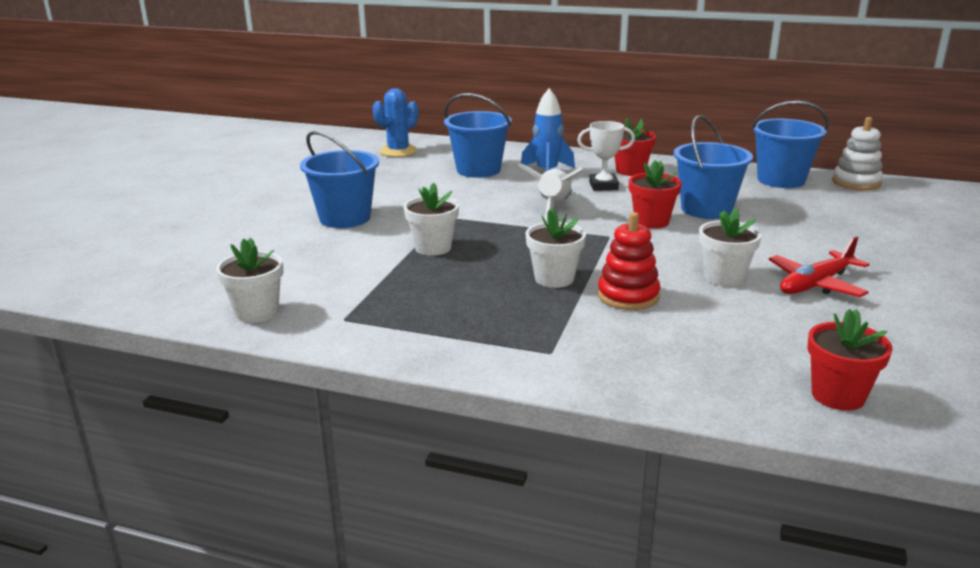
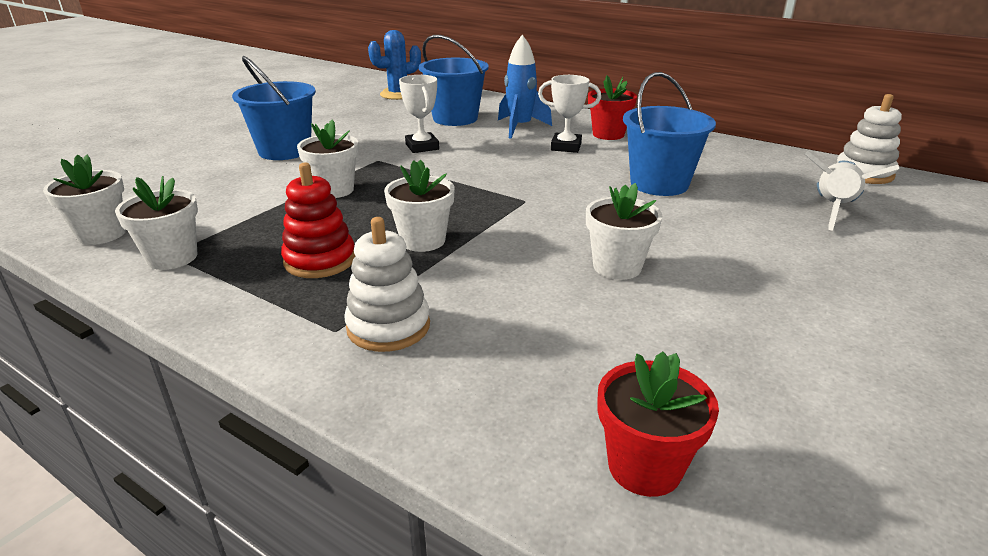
camera: 15 degrees right, 5 degrees up
(350, 321) = (172, 257): none -> white flower pot
(474, 200) = (422, 147): none -> white trophy
(553, 207) = (494, 162): white rocket -> white rocket (833, 209)
(589, 343) = (388, 327): none -> white stacking toy
(628, 296) = (485, 273): red stacking toy -> red stacking toy (320, 260)
(651, 222) = (585, 190): red flower pot -> none
(781, 180) = (771, 161): blue bucket -> none
(816, 284) = (727, 293): red plane -> none

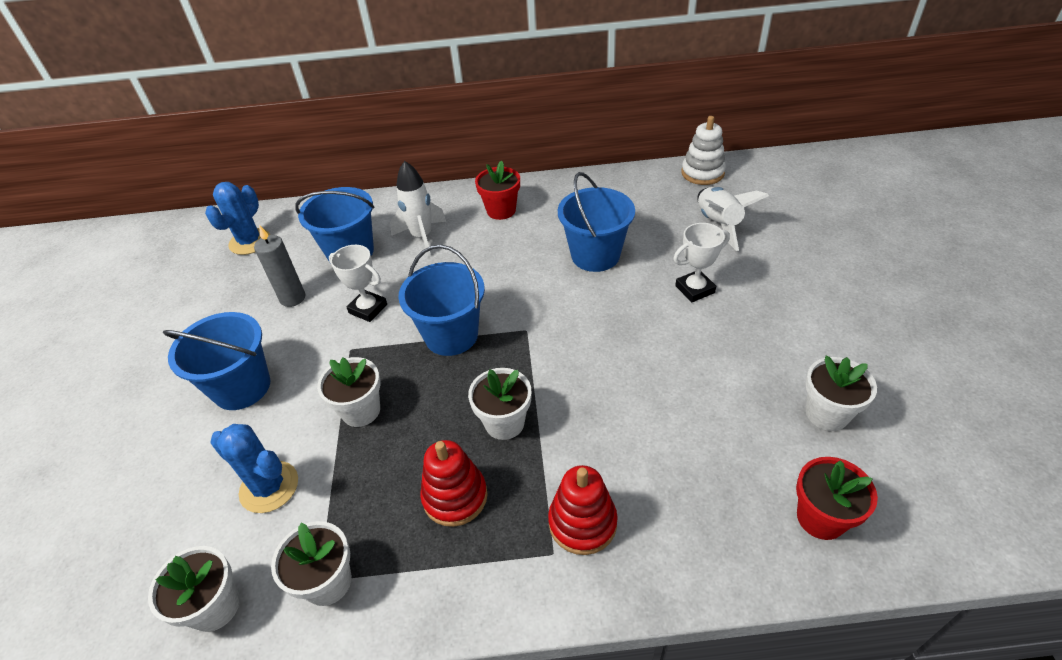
camera: 35 degrees left, 15 degrees up
(221, 198) = (269, 487): none -> blue cactus
(382, 125) = (293, 298): none -> grey candle
(388, 327) = (582, 523): white stacking toy -> red stacking toy
(460, 180) = (451, 335): none -> blue bucket
(520, 127) = (422, 237): blue rocket -> white rocket
(566, 147) = (486, 244): white trophy -> white trophy (695, 289)
(617, 267) = (655, 364): white flower pot -> white flower pot (827, 414)

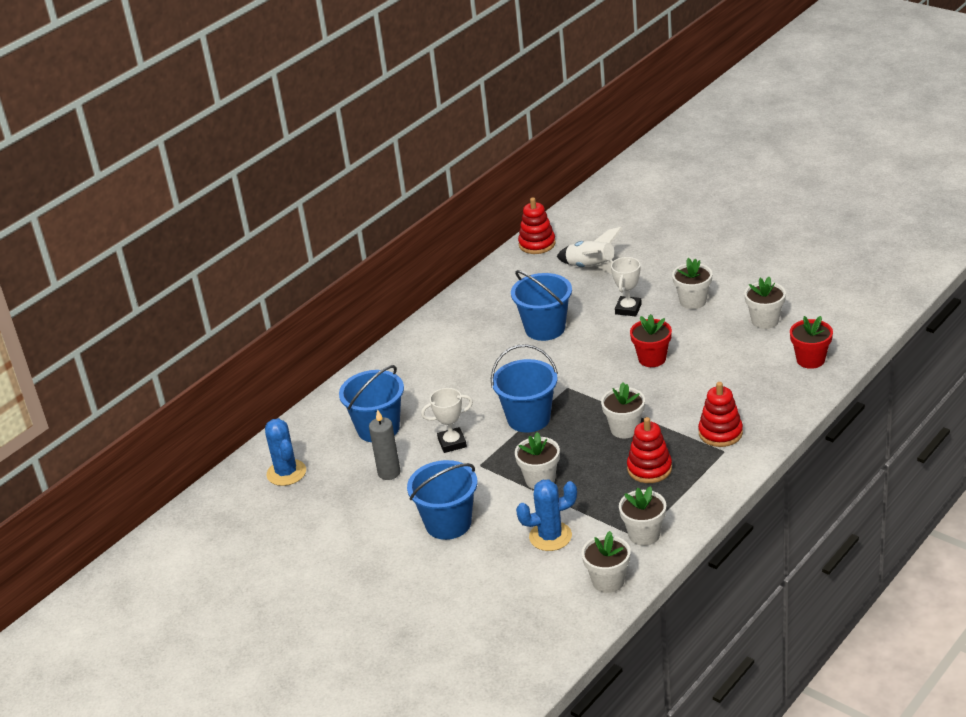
camera: 45 degrees left, 10 degrees down
(422, 237) = (413, 389): white rocket -> none
(501, 210) = (440, 343): red flower pot -> red flower pot (652, 359)
(702, 173) = (537, 244): white stacking toy -> red stacking toy
(772, 328) = (693, 301): none -> white flower pot

